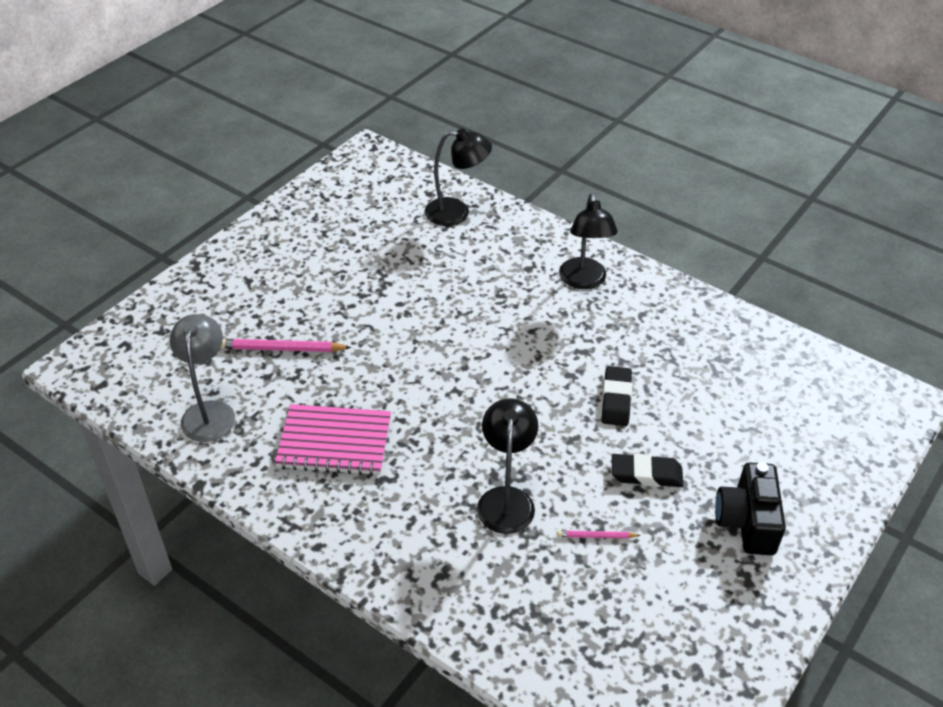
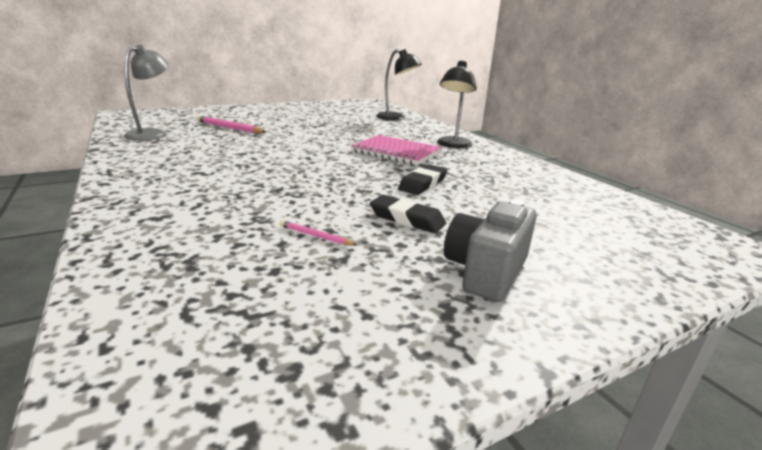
camera: 25 degrees right, 20 degrees down
(334, 442) = (197, 155): pink notebook -> pink notebook (396, 152)
(506, 499) = (269, 200): black lamp -> none
(747, 522) = (486, 271): black camera -> grey camera

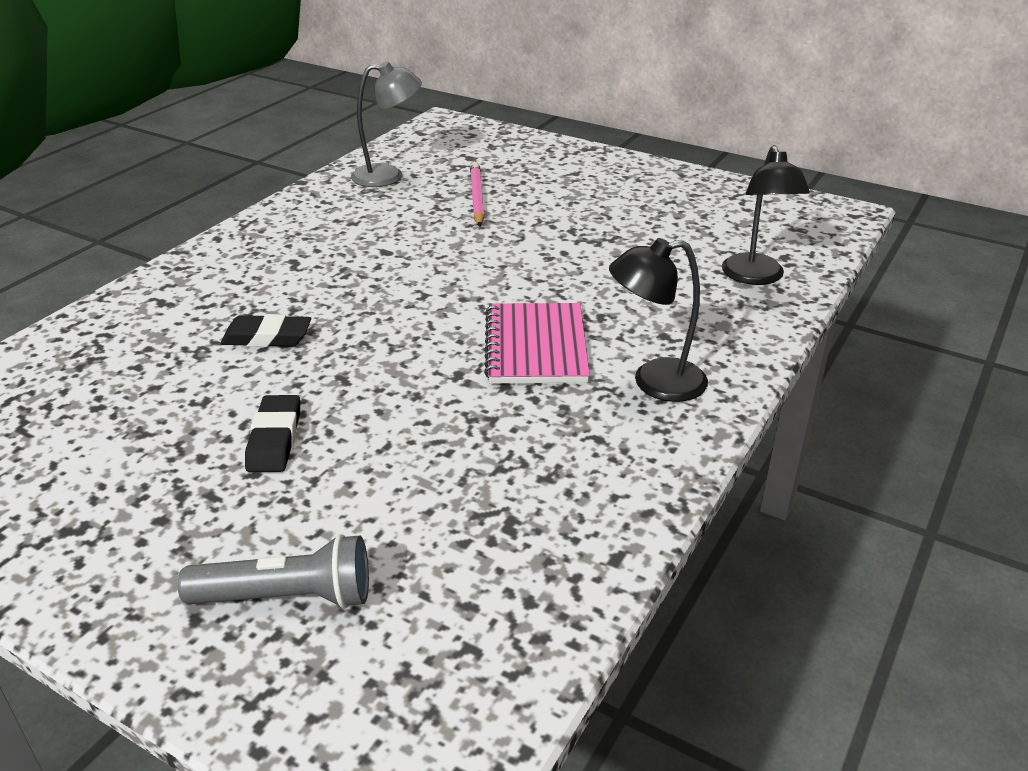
camera: 60 degrees right, 10 degrees up
(315, 236) = (182, 398): pink pencil -> none
(422, 184) = (413, 413): black eraser -> black eraser (267, 337)
(486, 271) = (169, 535): grey camera -> none
(574, 248) = (287, 597): none -> grey flashlight

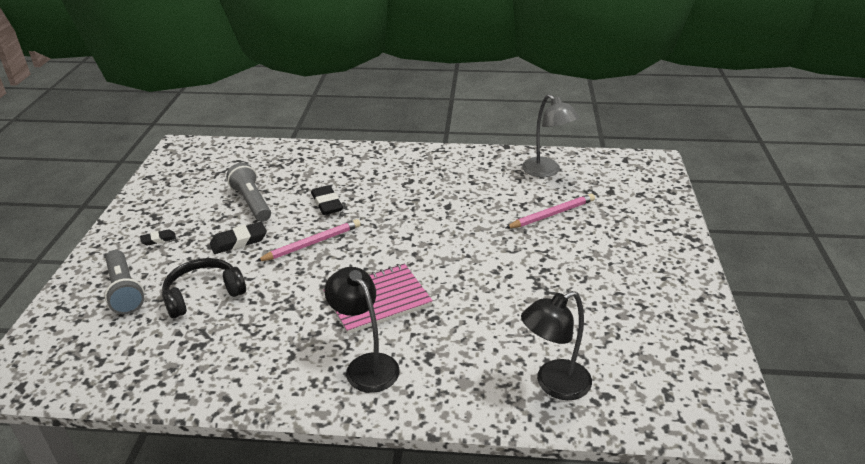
camera: 65 degrees right, 0 degrees up
(163, 533) = (158, 239): none -> black eraser
(173, 406) = (252, 202): none -> grey flashlight
(356, 371) = (312, 243): none -> pink pencil
(386, 500) = (203, 295): none -> black headphones

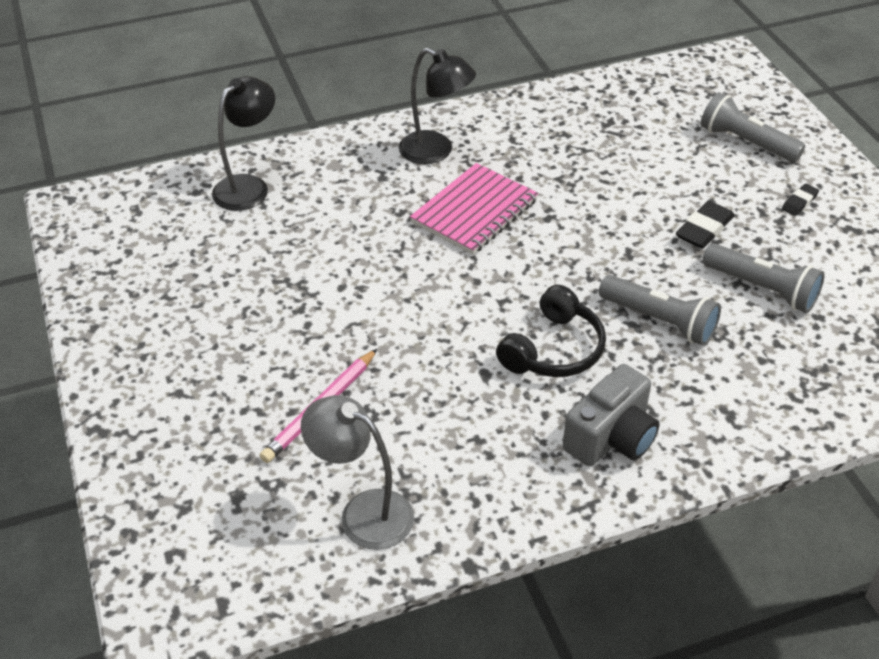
camera: 155 degrees right, 10 degrees up
(203, 295) = (662, 162): black headphones -> black headphones (553, 349)
(312, 243) = (614, 254): pink pencil -> none
(327, 203) = (659, 321): black eraser -> grey flashlight
(405, 167) = (611, 437): none -> grey camera

